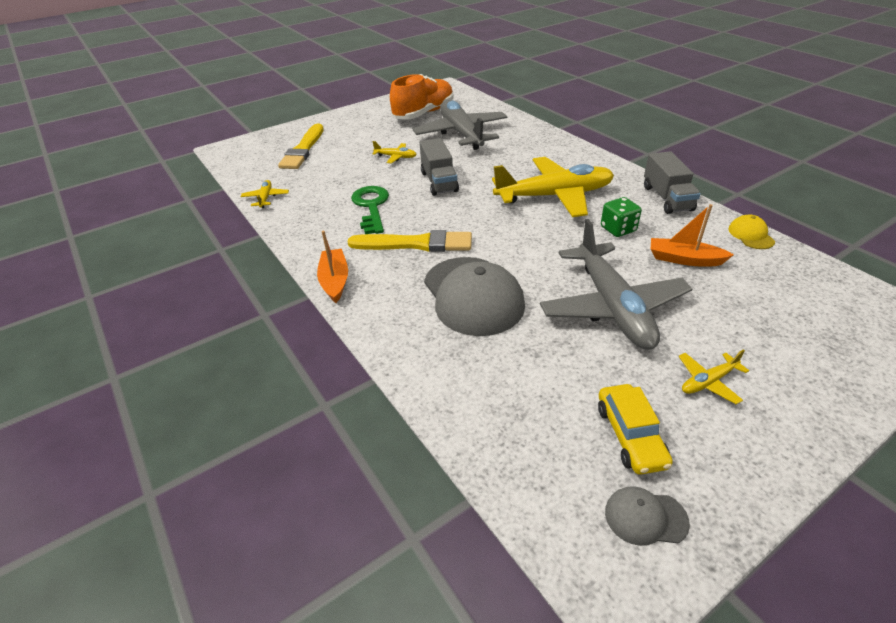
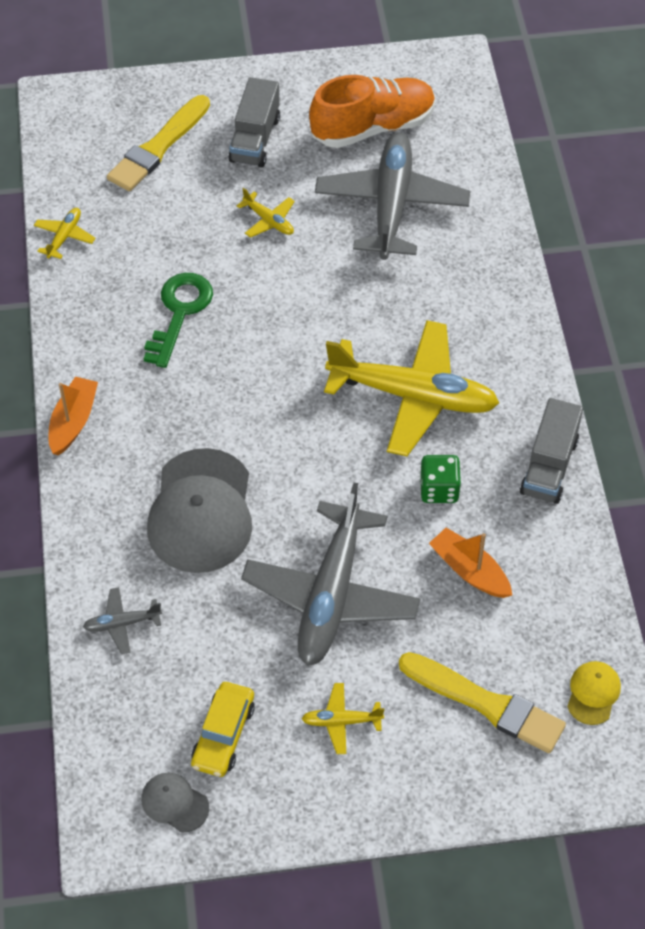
camera: 25 degrees right, 15 degrees up
(415, 244) = (191, 403): yellow brush -> yellow brush (485, 704)
(439, 182) = (290, 301): grey truck -> grey truck (255, 139)
(471, 390) = (122, 624): none -> grey plane
(751, 235) = (585, 573): yellow cap -> yellow cap (593, 693)

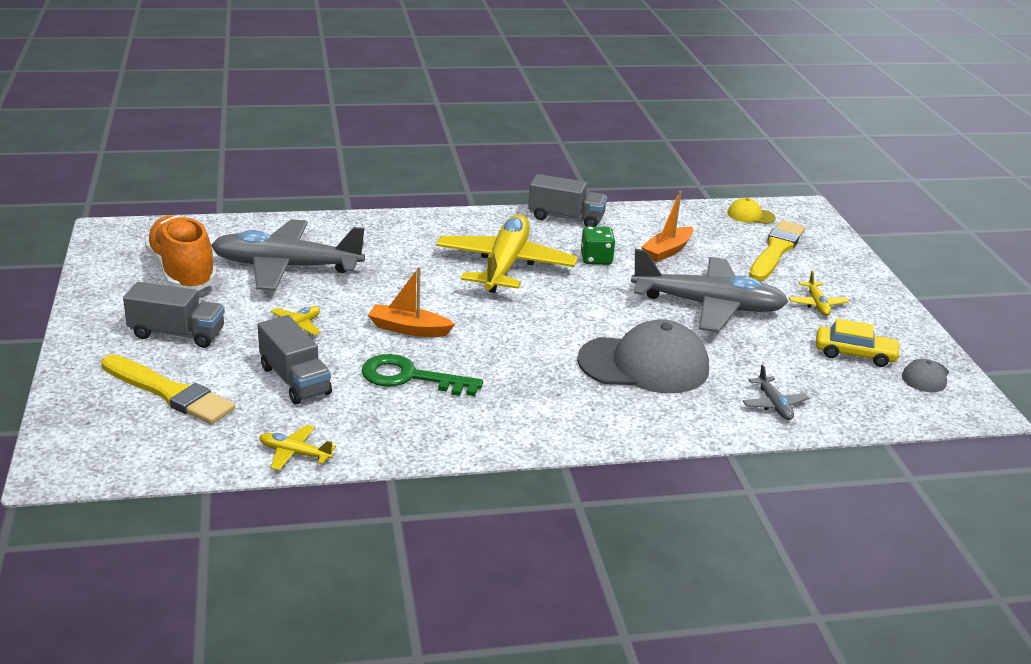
camera: 95 degrees left, 25 degrees down
(73, 422) = (554, 439): orange boat -> orange boat (409, 329)
(176, 228) = (295, 380): none -> grey truck

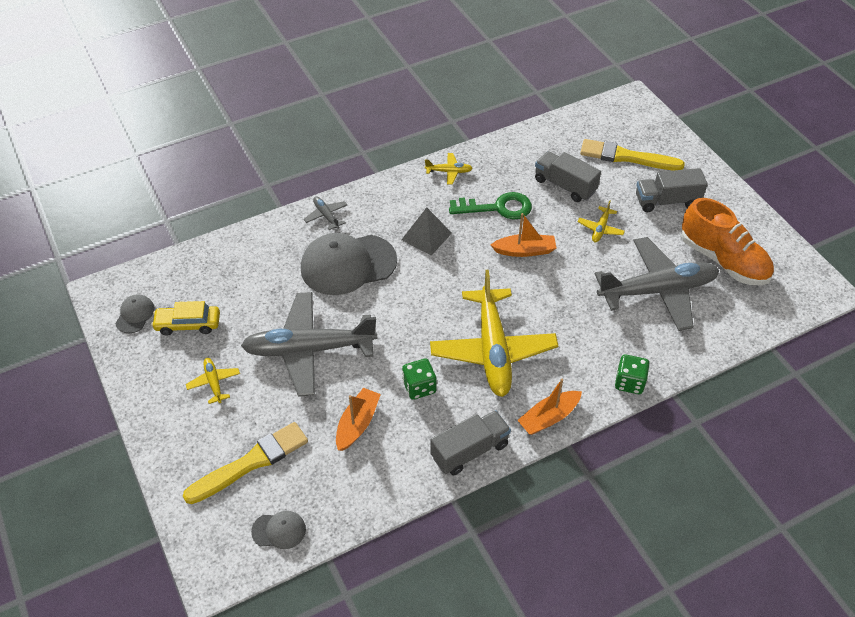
camera: 165 degrees right, 20 degrees up
(294, 453) = (526, 138): yellow plane -> yellow plane (449, 172)
(384, 221) = (629, 382): none -> green dice
(480, 219) = (548, 417): none -> orange boat
(527, 370) = (426, 236): none -> grey pyramid
(566, 218) = (470, 451): grey truck -> grey truck turned 150 degrees clockwise
(750, 215) = (279, 530): yellow cap -> grey cap
(774, 405) = (252, 252): grey plane -> grey plane (326, 216)
(776, 251) = (250, 463): yellow brush -> yellow brush turned 135 degrees counterclockwise

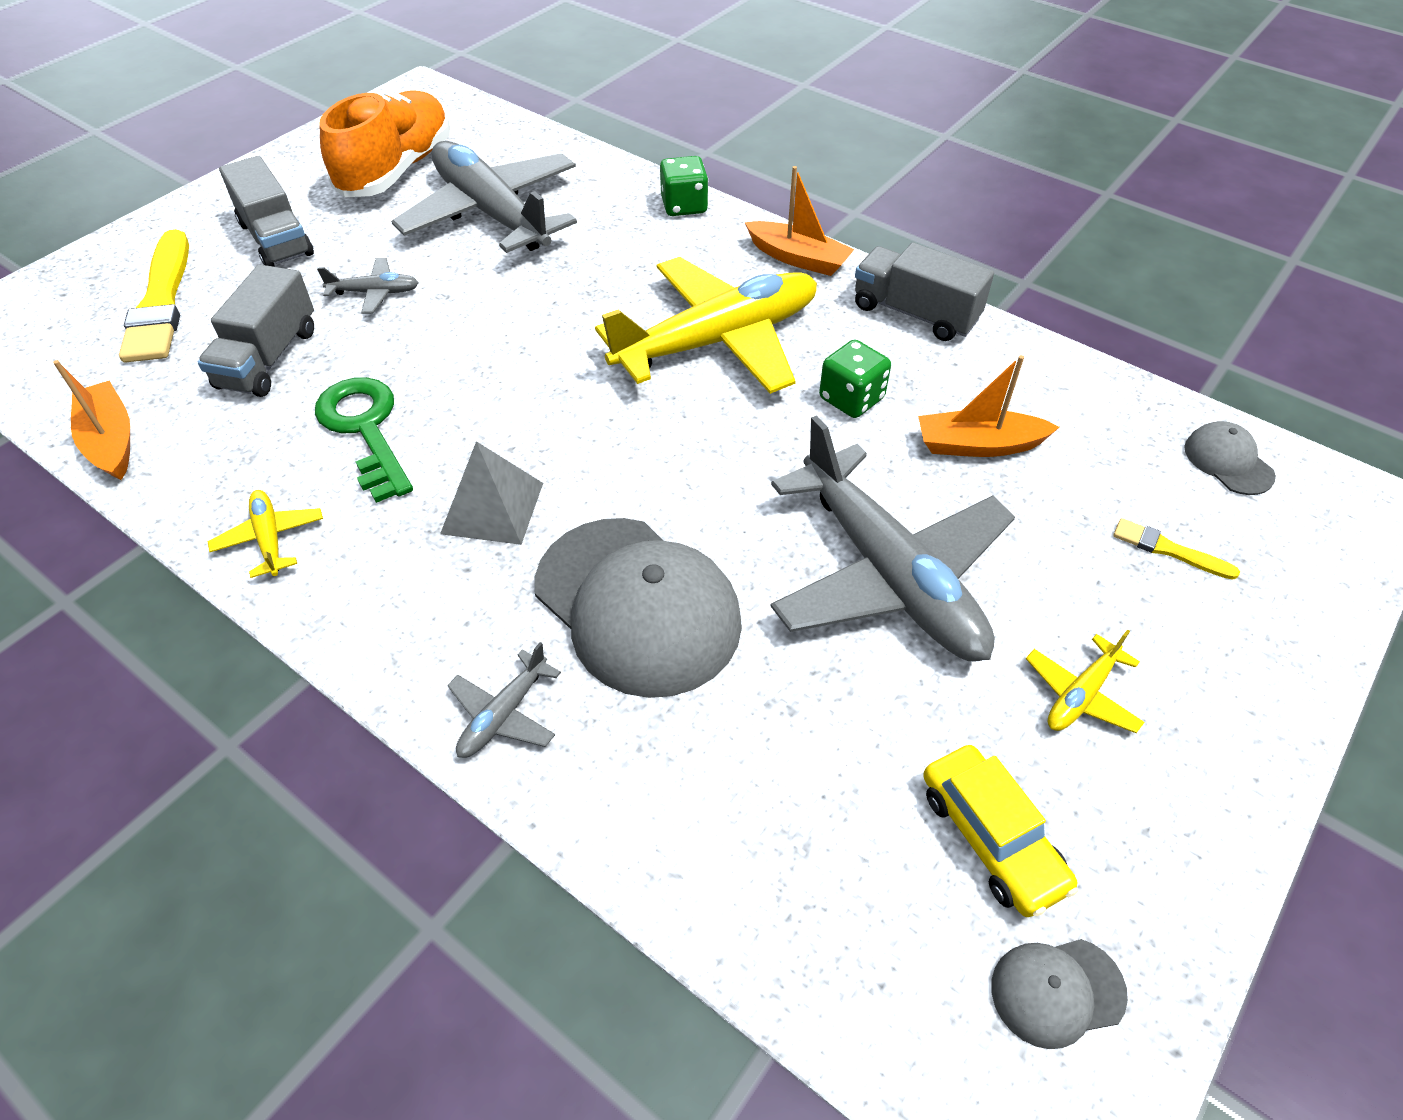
camera: 115 degrees left, 0 degrees up
(250, 463) = (1169, 550): yellow brush -> yellow brush, size x0.47
(524, 251) = (470, 364): orange boat -> orange boat (111, 441)
(600, 229) = (375, 293): yellow plane -> grey plane

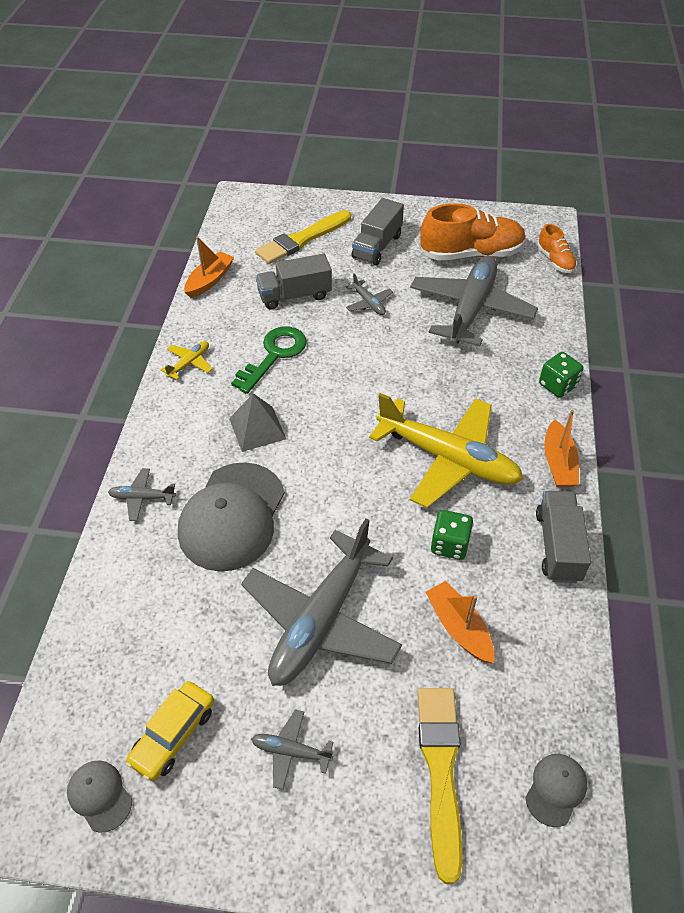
camera: 60 degrees right, 0 degrees up
(489, 117) = (555, 261): none -> orange shoe
(1080, 695) = (290, 751): yellow plane -> grey plane
(1169, 550) = (440, 771): yellow brush -> yellow brush, size x2.12

